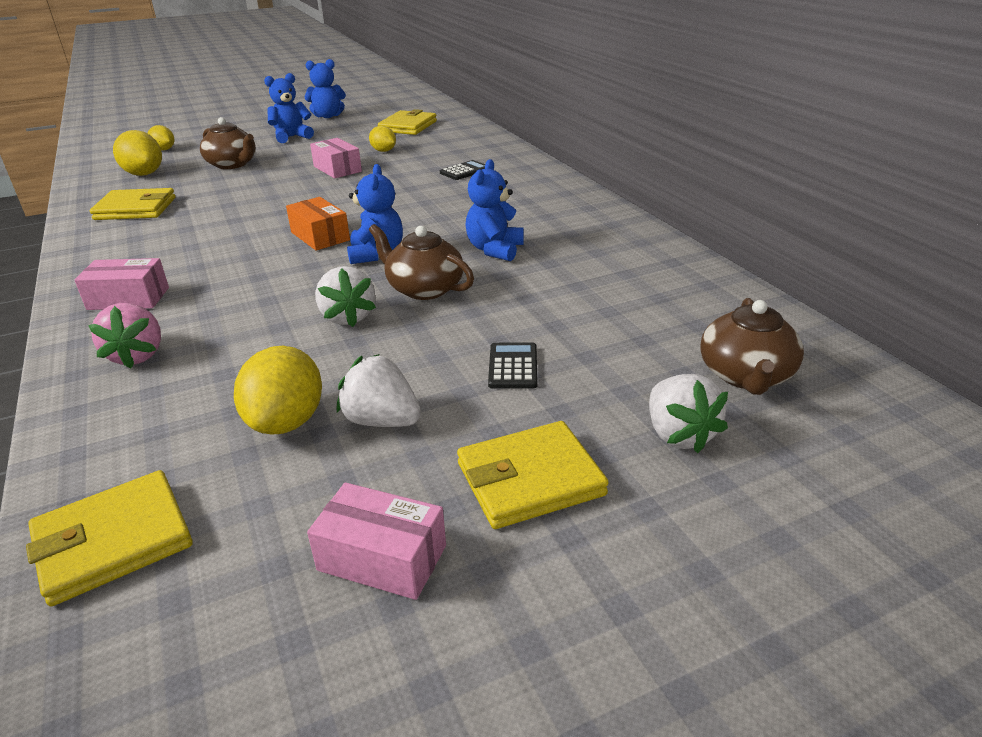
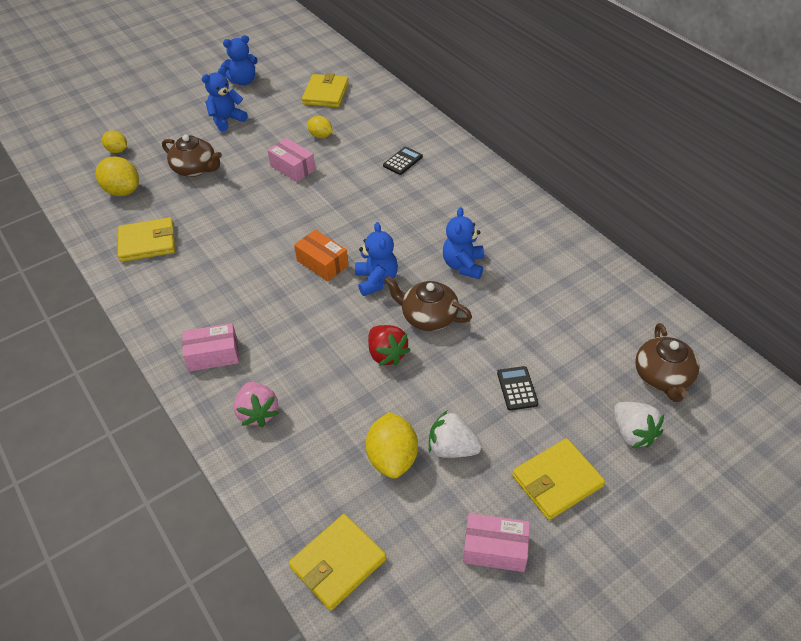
camera: 10 degrees left, 15 degrees up
(347, 317) = (386, 354): white strawberry -> red strawberry

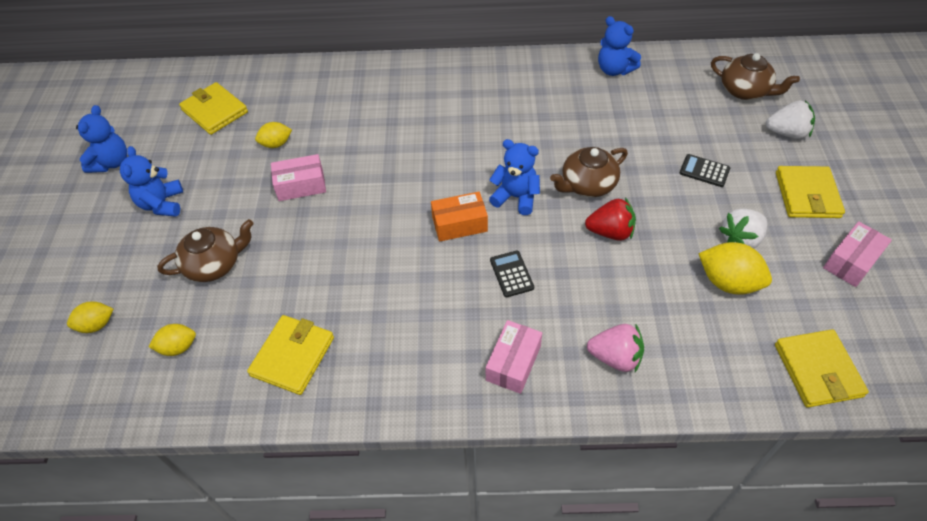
camera: 55 degrees left, 5 degrees up
(123, 191) = (178, 347): yellow lemon -> yellow lemon, size x0.61
(403, 161) = (376, 107): black calculator -> black calculator (511, 274)
(463, 265) = (546, 134): blue teddy bear -> blue teddy bear (614, 70)

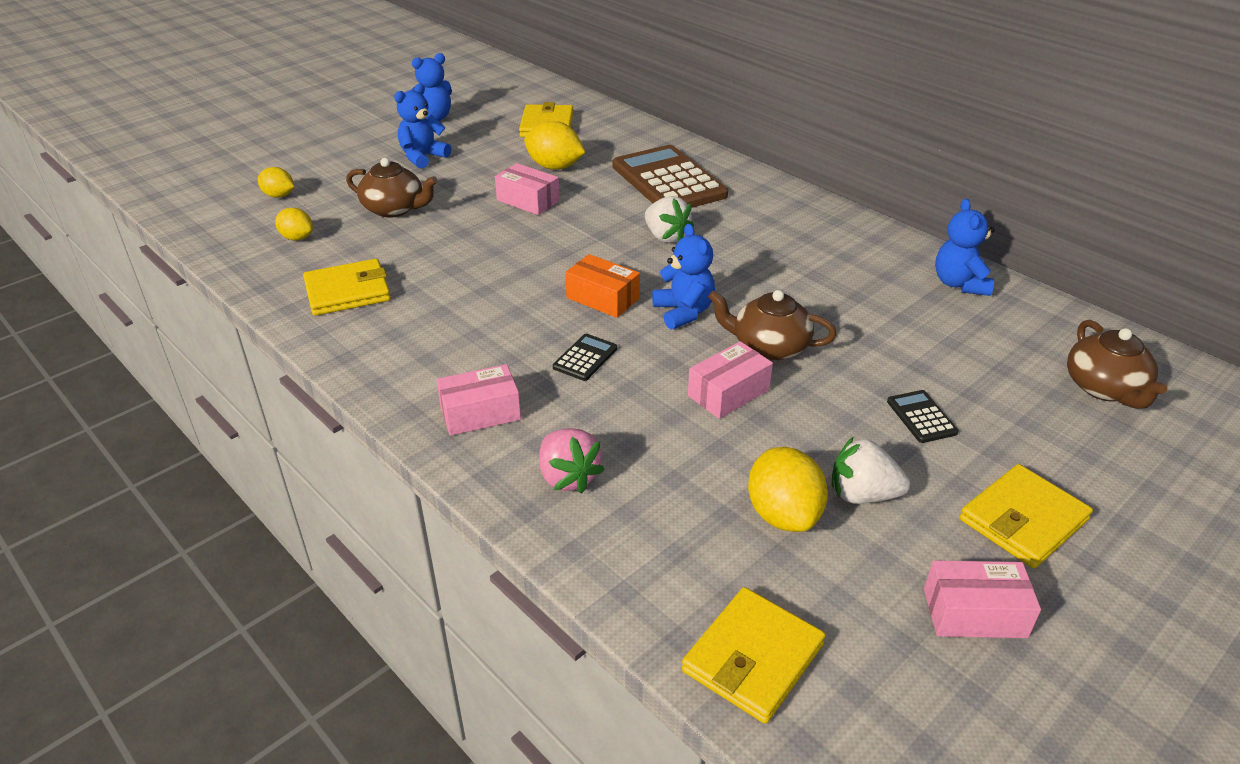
camera: 45 degrees right, 15 degrees down
(276, 144) = (555, 167): yellow lemon -> yellow lemon, size x1.64
(368, 104) = (668, 181): none -> brown calculator
(610, 232) = (728, 393): red strawberry -> pink box
(786, 133) = (1097, 454): white strawberry -> white strawberry (666, 237)

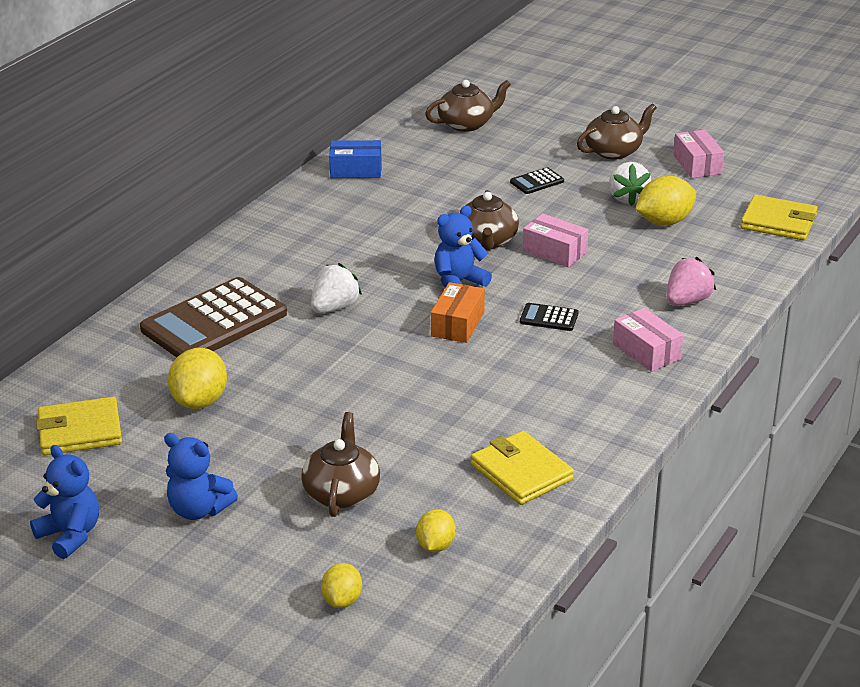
camera: 105 degrees left, 5 degrees down
(528, 201) = (289, 403): pink box -> none
(959, 284) = (356, 170): blue teddy bear -> blue box
(1023, 520) = (614, 151): yellow wallet -> brown teapot

